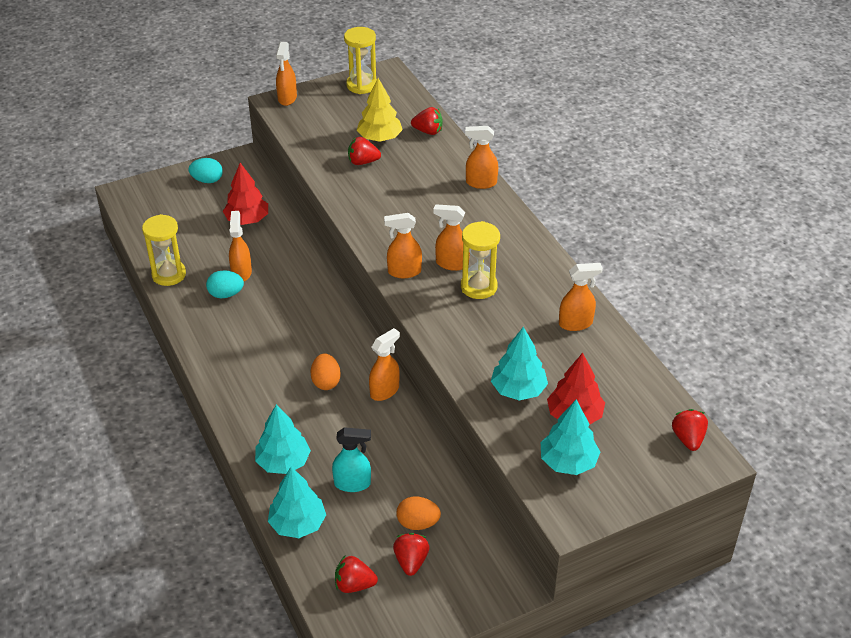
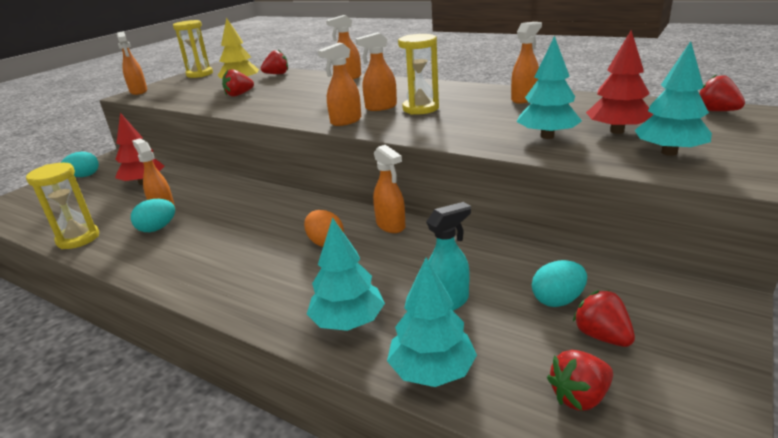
camera: 30 degrees left, 15 degrees down
(385, 391) = (391, 225): orange spray bottle -> orange spray bottle turned 135 degrees clockwise
(418, 523) = (557, 300): orange egg -> turquoise egg

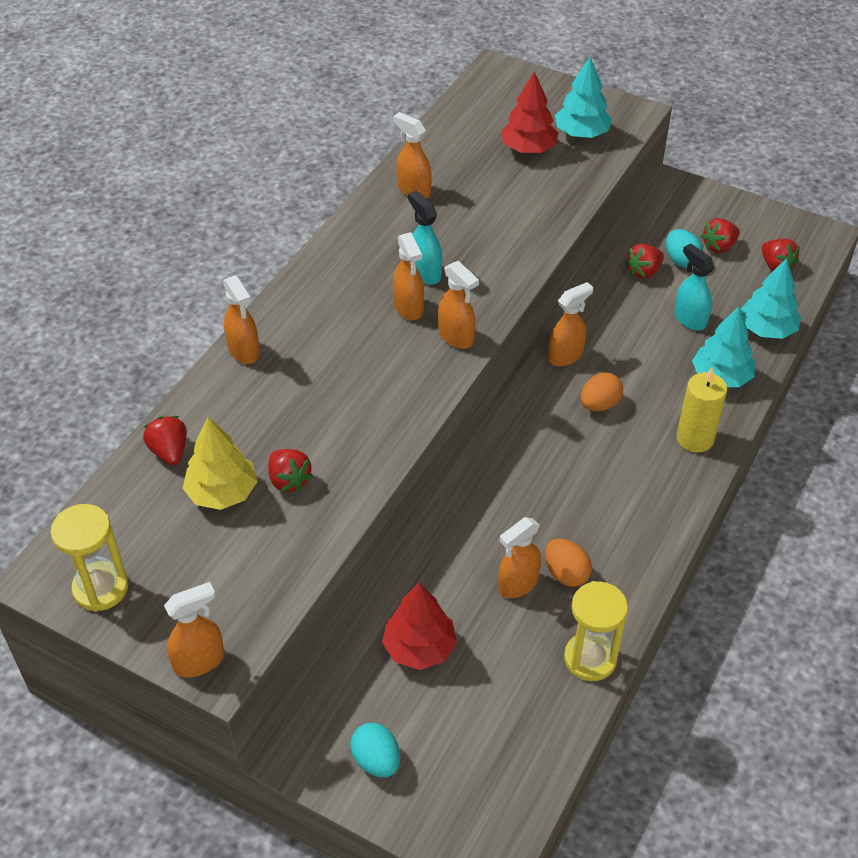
camera: 95 degrees left, 20 degrees up
(157, 228) = (566, 574): turquoise egg -> orange egg
(263, 297) = (695, 438): none -> yellow candle
(420, 108) = (425, 273): yellow hourglass -> turquoise spray bottle
(547, 136) = (534, 190): turquoise tree -> none
(716, 111) = (487, 86): red strawberry -> red strawberry (643, 272)

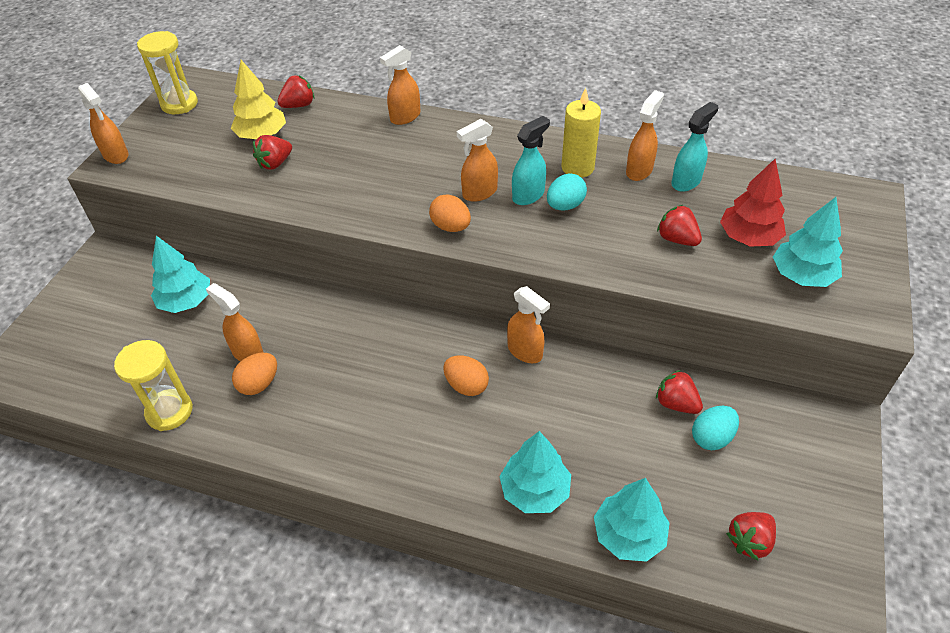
camera: 80 degrees right, 0 degrees up
(376, 760) = (91, 294): turquoise egg -> turquoise egg (565, 206)
(419, 647) = (186, 301): red tree -> turquoise tree
(456, 337) = (451, 227): orange spray bottle -> orange egg
(689, 319) = (617, 453): turquoise spray bottle -> turquoise spray bottle (686, 182)
(695, 438) = (438, 472): yellow candle -> yellow candle (577, 167)
(719, 246) = (755, 475): red strawberry -> red strawberry (677, 239)

